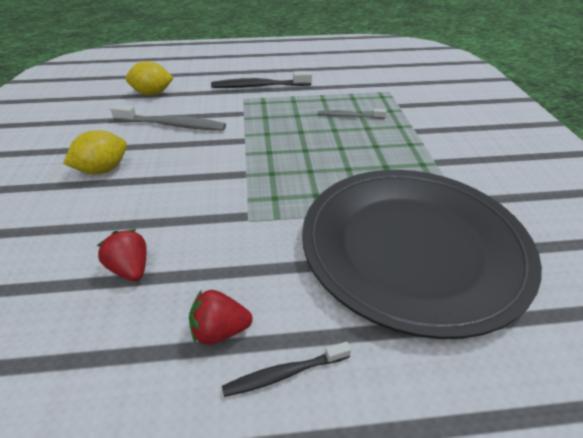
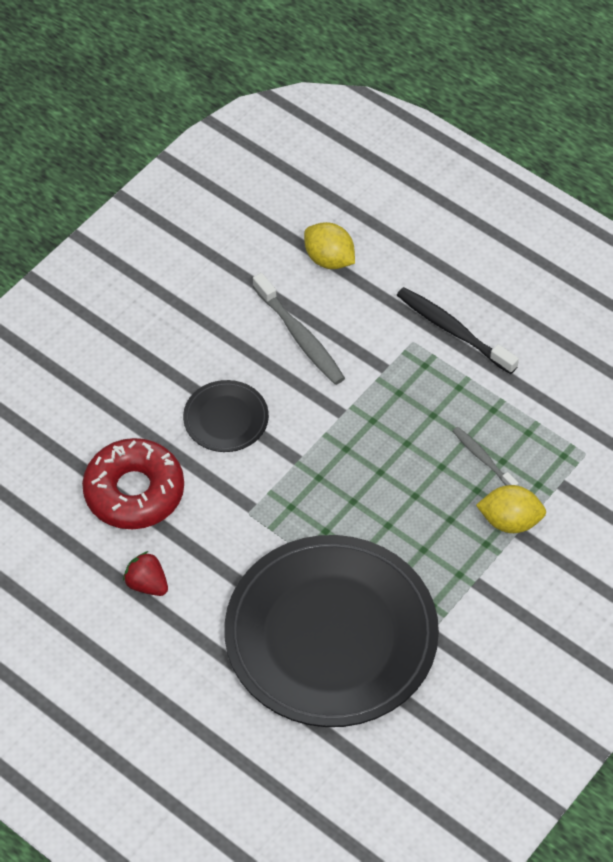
camera: 45 degrees right, 15 degrees up
(103, 170) = (191, 361): yellow lemon -> yellow lemon (510, 521)
(130, 269) = (134, 492): red strawberry -> red donut
(165, 182) = (226, 419): none -> black plate
(284, 374) = (155, 638): black toothbrush -> none

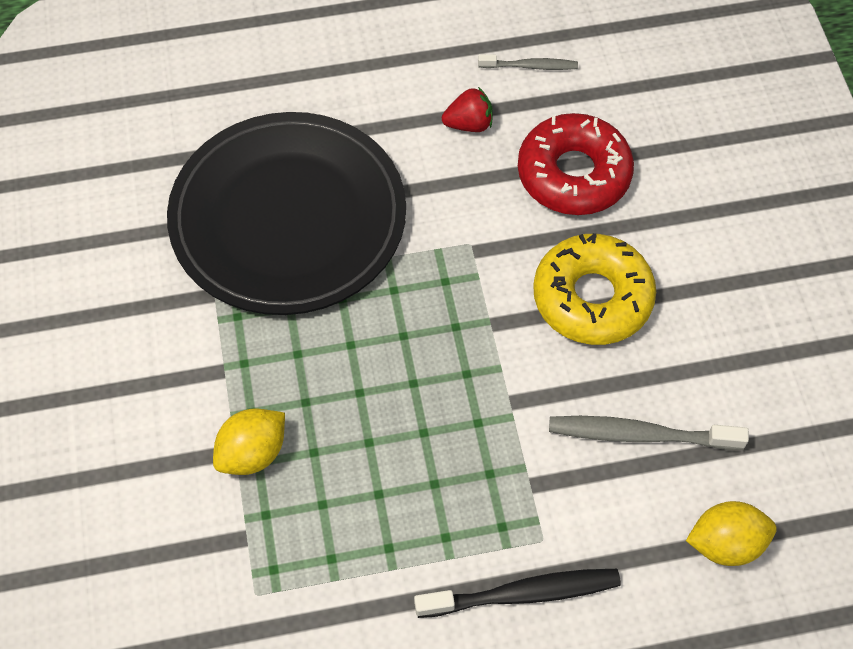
camera: 130 degrees right, 5 degrees up
(226, 419) = (592, 298): black plate -> yellow donut
(483, 458) = (342, 488): grey toothbrush -> grey toothbrush (530, 66)

